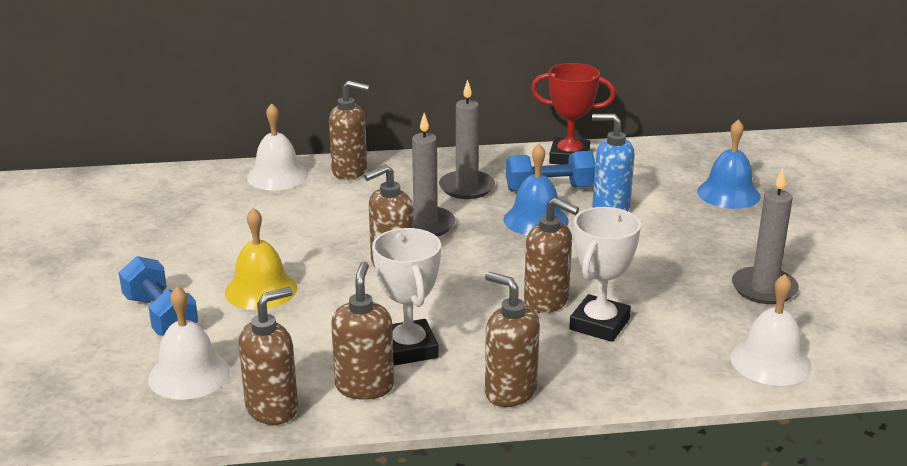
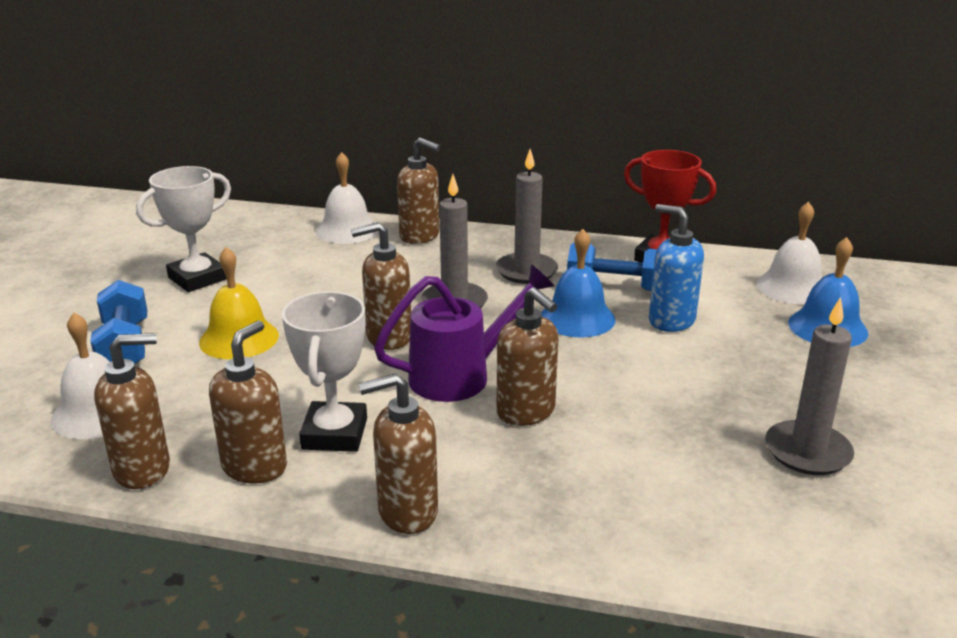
camera: 20 degrees right, 0 degrees up
(475, 284) = (461, 375): none -> purple watering can
(510, 392) = (407, 512): brown soap dispenser -> brown soap dispenser turned 75 degrees counterclockwise
(599, 324) = (569, 452): white trophy -> white trophy (197, 278)
(770, 361) = (761, 551): white bell -> white bell (792, 287)

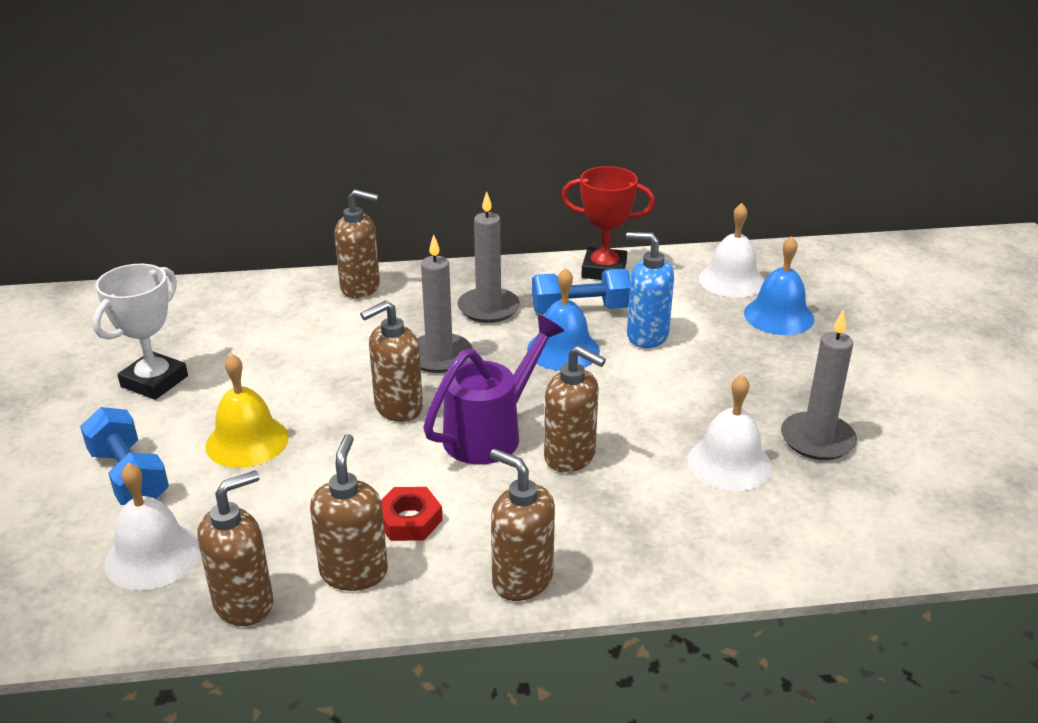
camera: 20 degrees left, 5 degrees up
(335, 434) = (409, 520): white trophy -> red nut
(347, 230) = (280, 293): white bell -> white bell (729, 463)
(407, 512) = (522, 579): brown soap dispenser -> brown soap dispenser turned 75 degrees clockwise

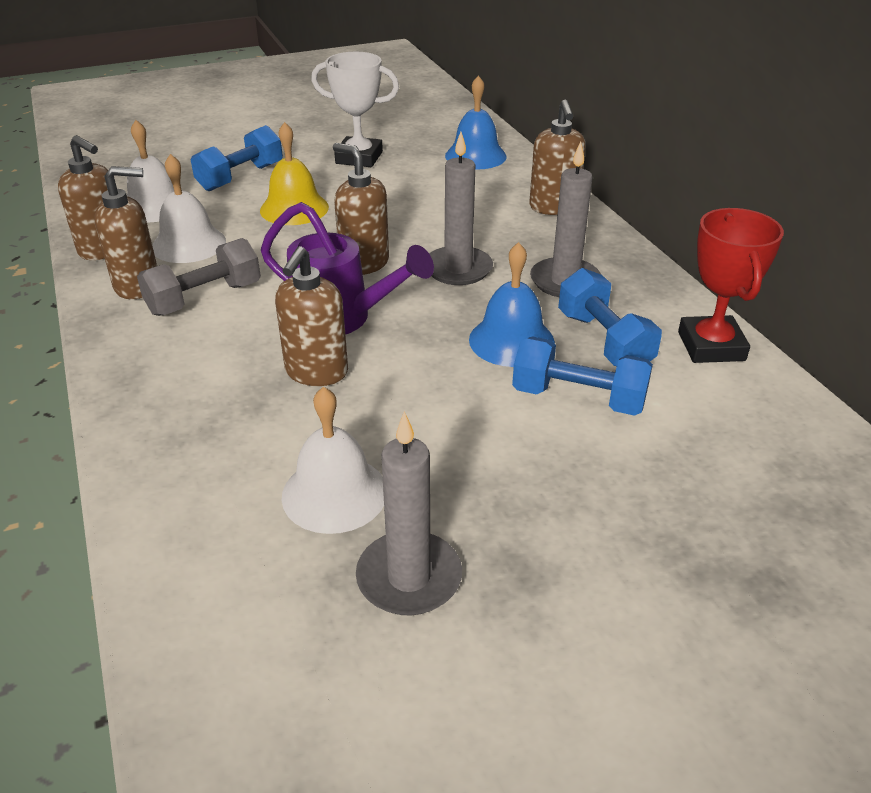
camera: 75 degrees right, 5 degrees up
(409, 520) = (204, 298): red nut -> grey dumbbell
(522, 579) = (128, 370): brown soap dispenser -> none
(646, 336) = (578, 398): blue soap dispenser -> blue dumbbell
(731, 280) = (780, 462): white bell -> white bell (188, 244)
(778, 316) = (713, 520): blue bell -> blue bell (475, 156)

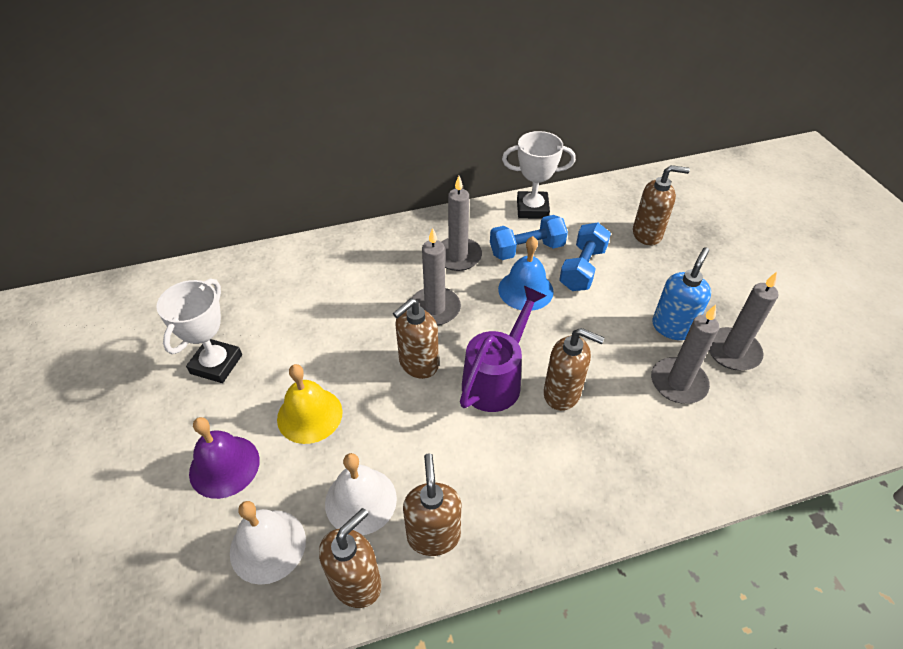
camera: 85 degrees left, 10 degrees up
(204, 298) = (460, 476): grey dumbbell -> none
(241, 177) = (224, 466): blue dumbbell -> purple bell
(334, 493) = (678, 383): white bell -> grey candle
(459, 498) = (672, 327): none -> blue soap dispenser
(475, 156) = (246, 281): blue bell -> none
(553, 207) = (354, 247): brown soap dispenser -> brown soap dispenser (647, 234)
(711, 346) = (532, 209): red trophy -> white trophy

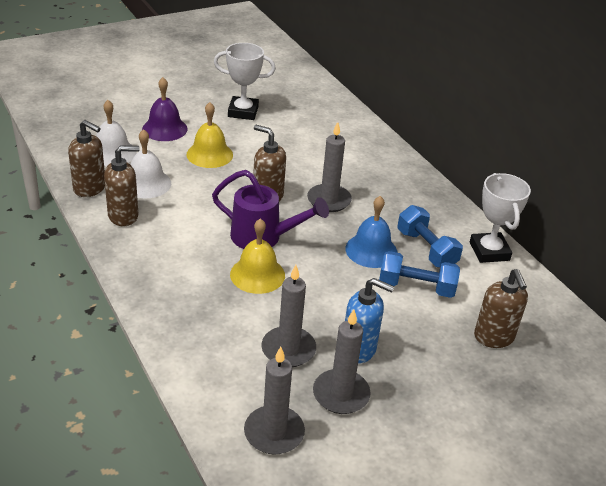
camera: 75 degrees right, 10 degrees down
(458, 256) = (397, 208): grey candle -> grey candle (274, 432)
(562, 393) = (257, 274): brown soap dispenser -> yellow bell

